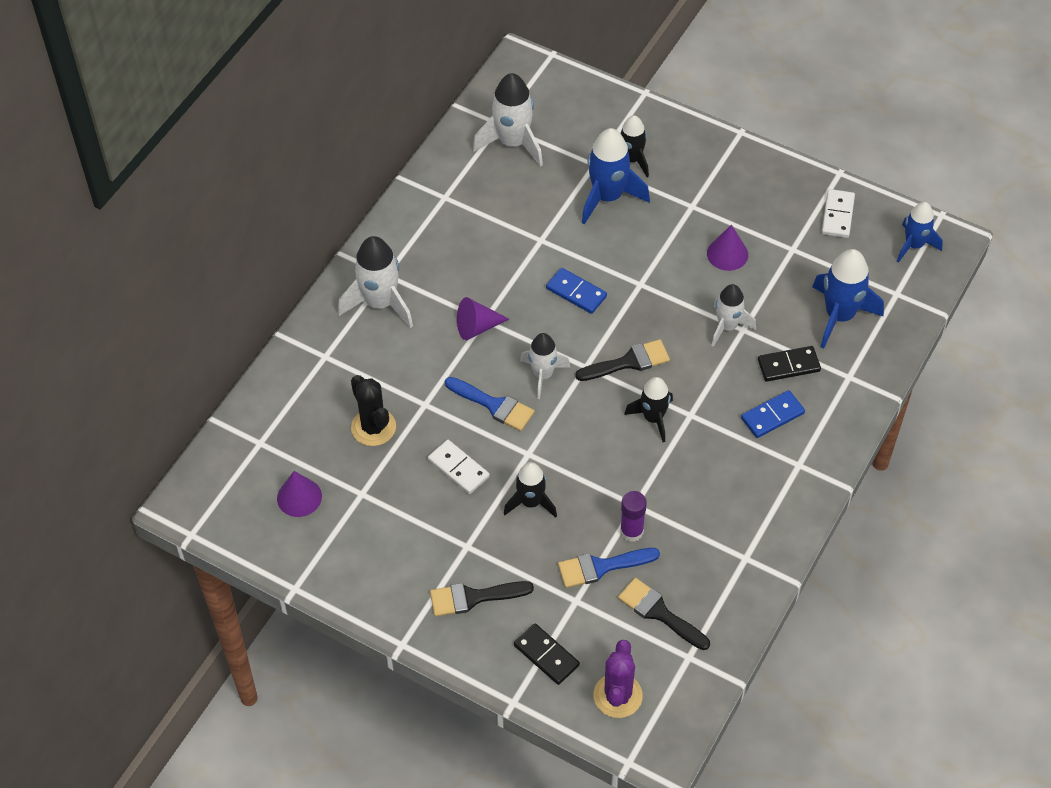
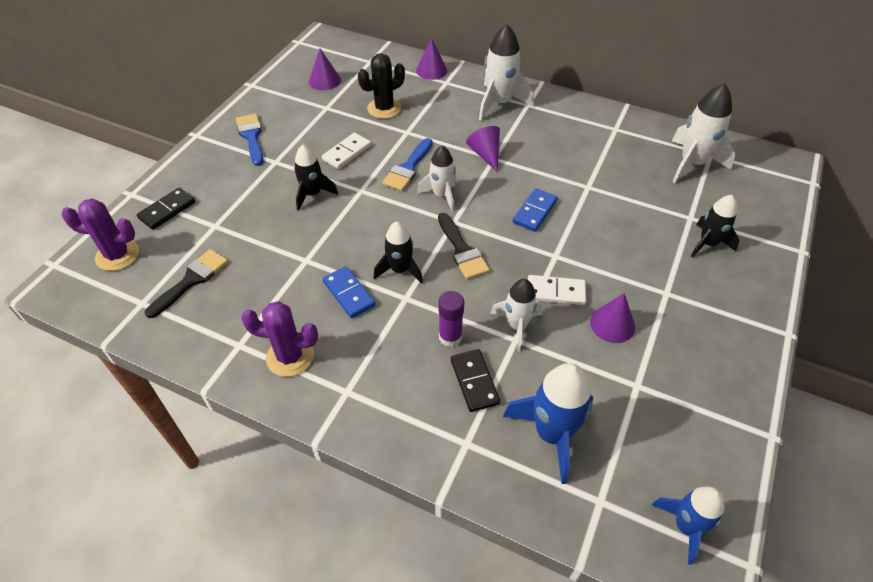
camera: 85 degrees right, 5 degrees down
(295, 371) = (431, 70): none -> purple cone
(473, 597) = (228, 167): black brush -> none
(601, 567) = (244, 240): blue brush -> blue brush (251, 137)
(608, 197) = (654, 228): blue rocket -> none
(631, 531) = (278, 258): purple glue stick -> purple glue stick (450, 337)
(760, 512) = (290, 357): none -> purple cactus
(772, 416) = (408, 366): blue domino -> blue domino (349, 293)
(837, 215) = (703, 433): white domino -> white domino (555, 292)

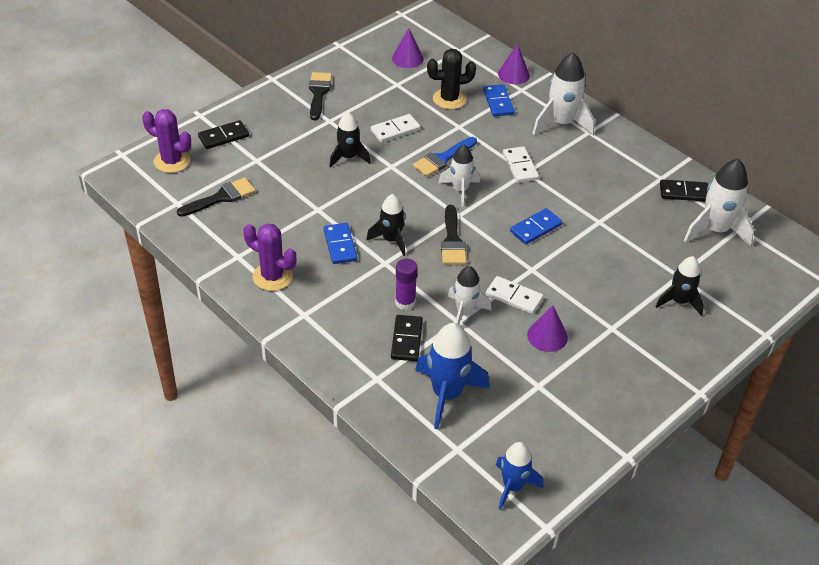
camera: 20 degrees right, 5 degrees down
(251, 137) = (319, 93): blue brush -> black brush
(431, 99) = (498, 102): none -> blue domino
(485, 154) = (520, 166): purple cone -> white domino
(643, 136) = (684, 192): none -> black domino

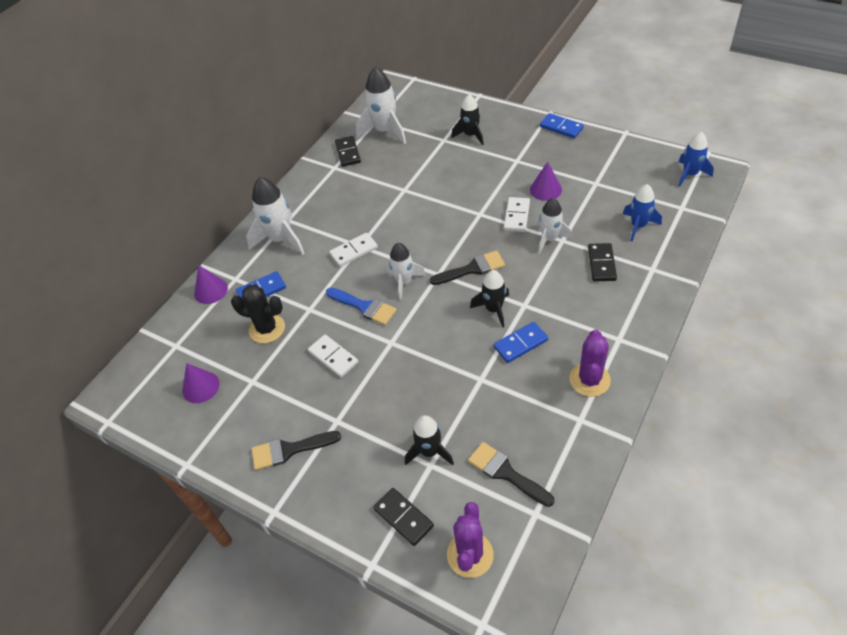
camera: 100 degrees left, 5 degrees up
(348, 157) = (392, 381): black rocket -> black rocket (429, 451)
(405, 302) = (562, 277): purple glue stick -> none
(406, 340) = (602, 264): black domino -> black domino turned 75 degrees counterclockwise
(447, 394) = (638, 226): blue rocket -> blue rocket, size x0.65
(449, 99) = (267, 329): black cactus -> black cactus turned 45 degrees counterclockwise
(535, 228) = (430, 223): blue domino -> blue domino (561, 127)

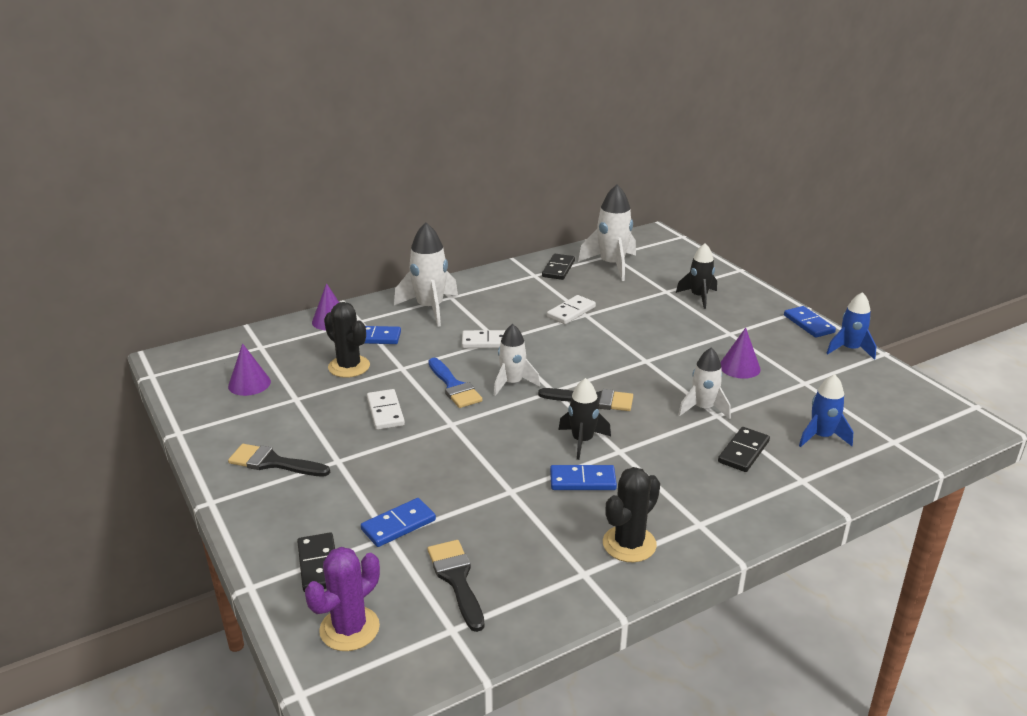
camera: 25 degrees right, 20 degrees down
(429, 451) = (398, 525): black rocket -> blue domino
(516, 216) = (684, 376): white domino -> white domino (571, 312)
(589, 380) = (629, 544): purple cactus -> black cactus
(690, 174) = (933, 416): blue rocket -> blue rocket (850, 349)

